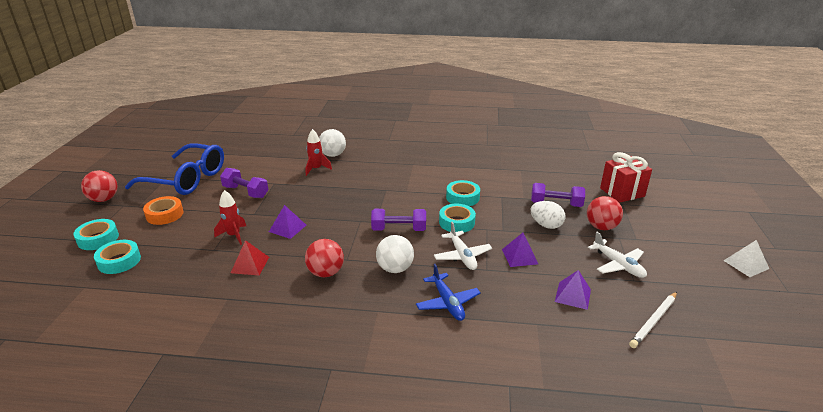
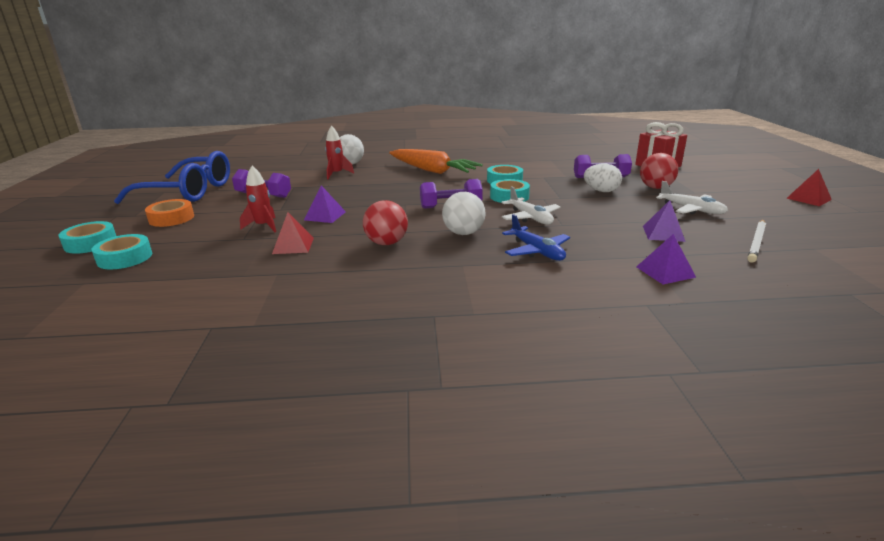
camera: 10 degrees left, 5 degrees down
(104, 199) = (89, 213): red ball -> none
(402, 174) = (432, 171): none -> orange carrot
(519, 256) = (590, 213): purple pyramid -> purple pyramid (665, 272)
(746, 264) = (808, 199): white pyramid -> red pyramid

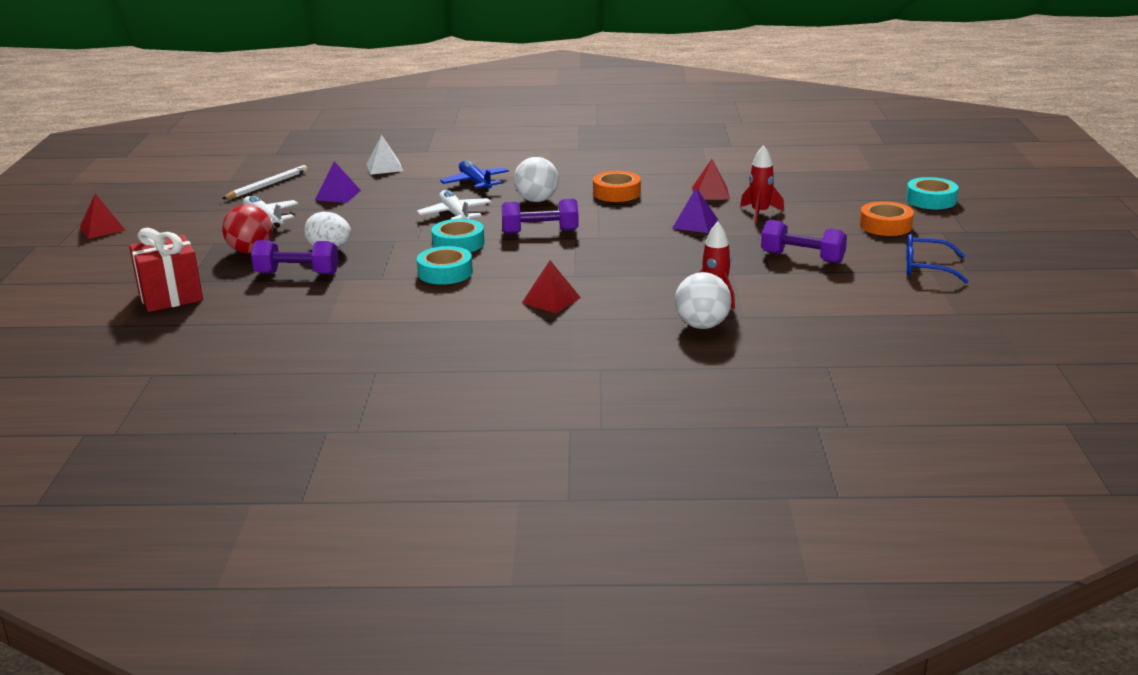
camera: 175 degrees left, 0 degrees up
(125, 258) = (868, 186): turquoise tape -> none
(188, 192) = (926, 268): blue glasses -> blue glasses, size x0.51
(386, 243) = (616, 193): red ball -> orange tape
(432, 171) = (551, 300): orange carrot -> red pyramid
(665, 272) = (384, 167): purple pyramid -> white pyramid

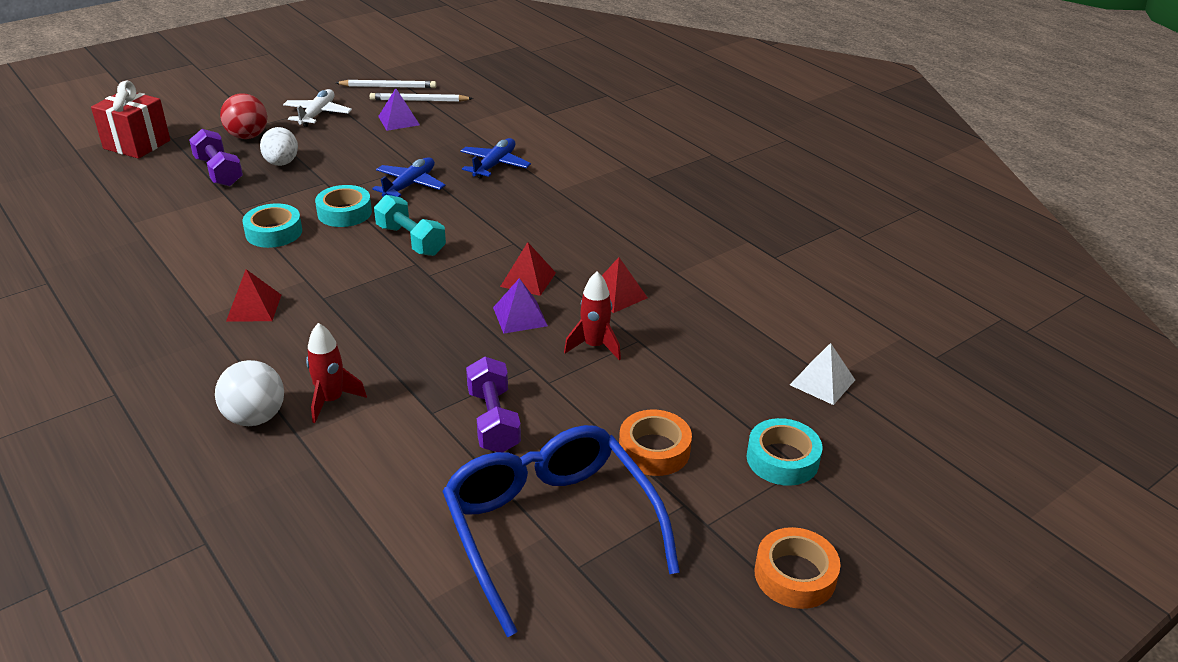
camera: 50 degrees right, 10 degrees up
(102, 228) = (243, 69): red pyramid -> red pyramid (528, 279)
(317, 181) = (419, 101): none -> white pencil
(384, 167) = (483, 113): white pyramid -> white pyramid (822, 382)
(455, 214) = (410, 185): white plane -> blue plane
(537, 200) = (486, 209): white ball -> none
(540, 232) = (411, 240): purple dumbbell -> turquoise dumbbell
(616, 193) = (553, 242): orange tape -> orange tape (795, 575)
(926, 268) = (550, 528): blue glasses -> blue glasses, size x1.97

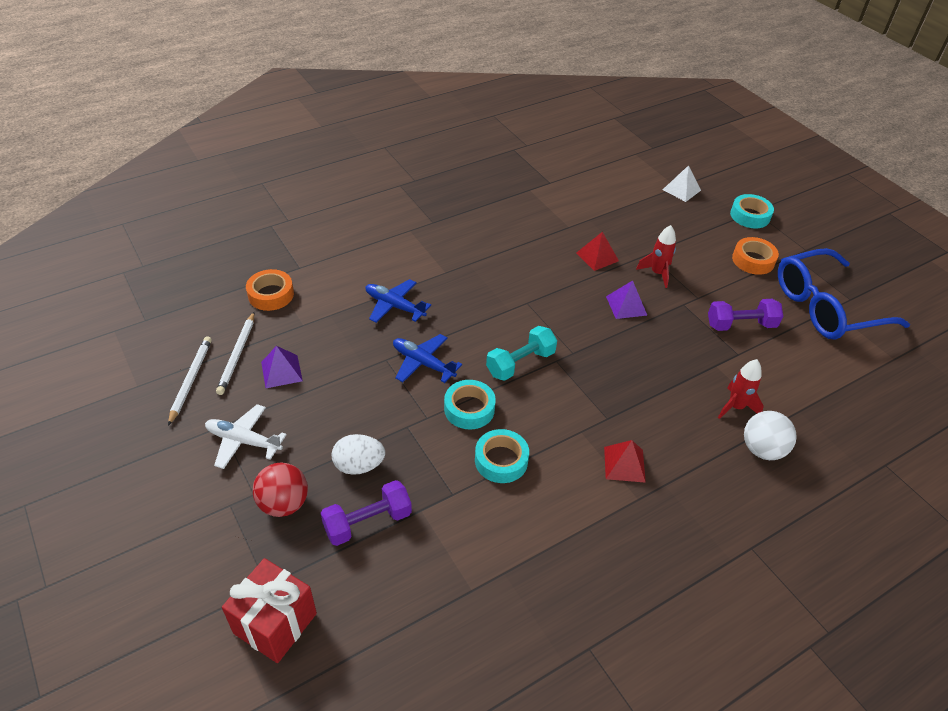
camera: 85 degrees left, 10 degrees up
(528, 279) = (579, 298): red pyramid -> none
(795, 575) = (832, 227): orange tape -> orange tape (271, 295)

